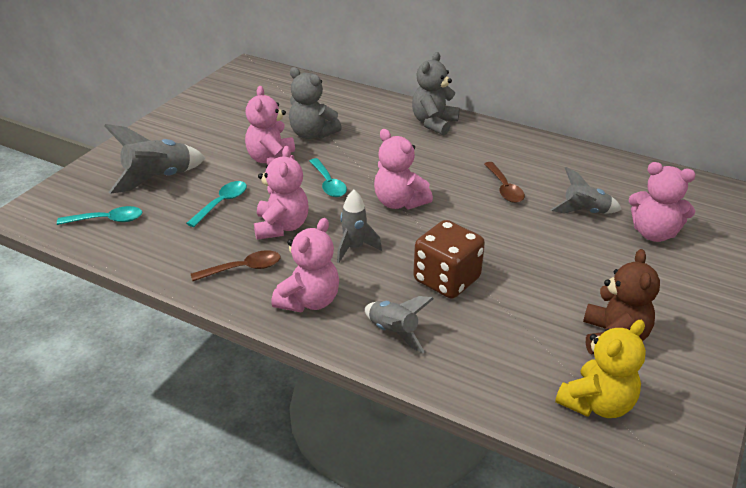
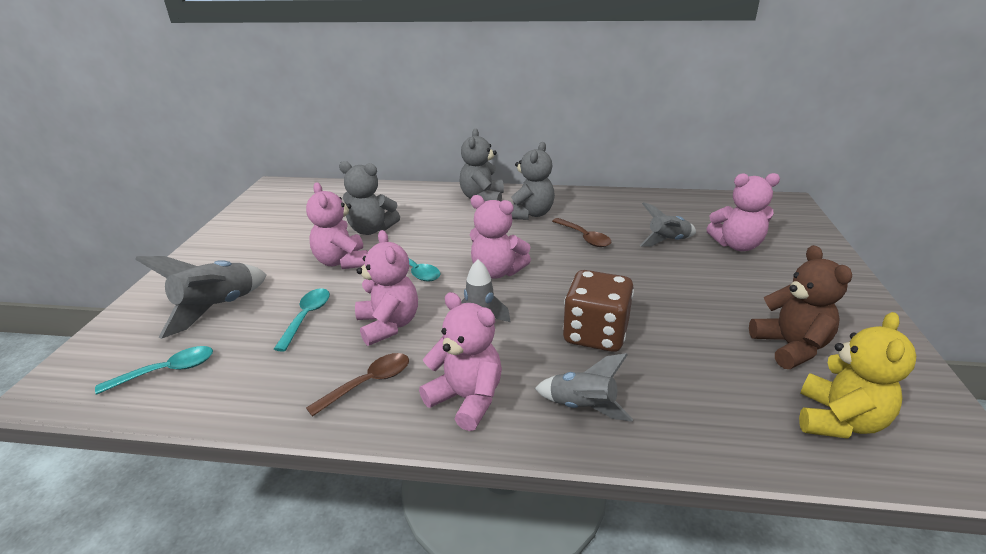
camera: 20 degrees left, 5 degrees down
(309, 301) = (466, 399): pink teddy bear -> pink teddy bear turned 60 degrees counterclockwise
(469, 151) = (530, 214): none -> grey teddy bear

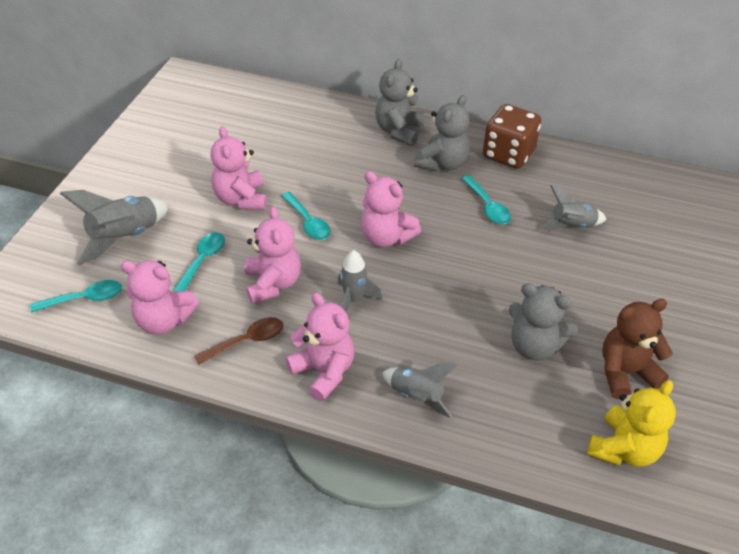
camera: 10 degrees right, 15 degrees up
(371, 230) = (275, 159): grey teddy bear -> grey teddy bear (534, 346)
(584, 237) = (487, 206): brown spoon -> turquoise spoon
(595, 334) = (454, 327): brown dice -> brown dice (508, 154)
(737, 245) = (641, 244): pink teddy bear -> pink teddy bear (164, 320)
(790, 347) = (625, 372): brown teddy bear -> brown teddy bear turned 105 degrees counterclockwise

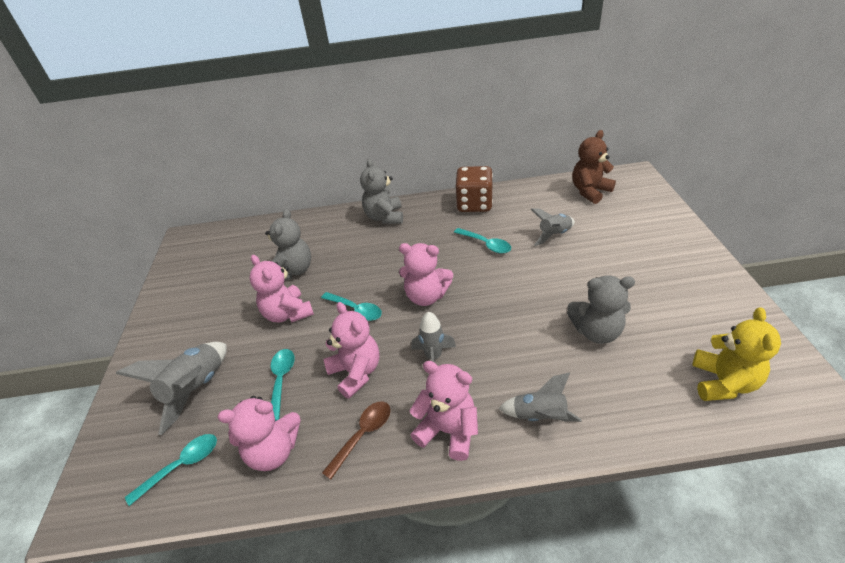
camera: 20 degrees left, 5 degrees down
(442, 163) = (432, 227): grey teddy bear -> grey teddy bear (293, 270)
(625, 372) = (674, 322): brown teddy bear -> brown teddy bear (590, 191)

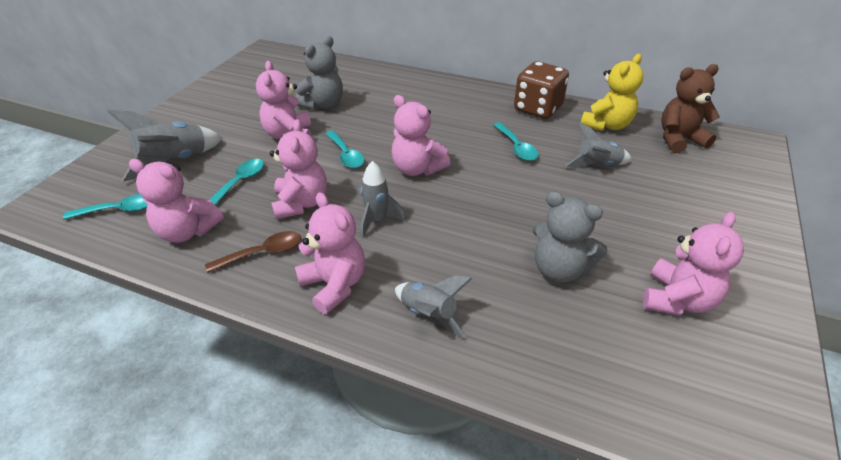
camera: 25 degrees right, 0 degrees up
(384, 217) = (440, 90): grey teddy bear -> none
(683, 316) = (677, 299): none -> pink teddy bear
(723, 382) = (663, 383): yellow teddy bear -> yellow teddy bear (606, 125)

